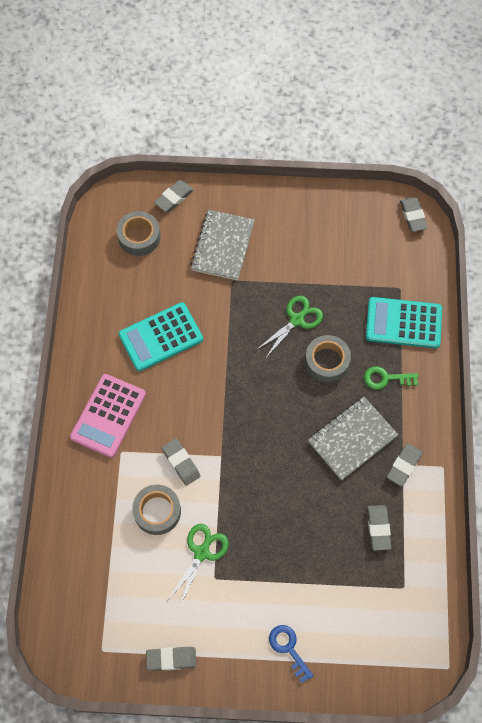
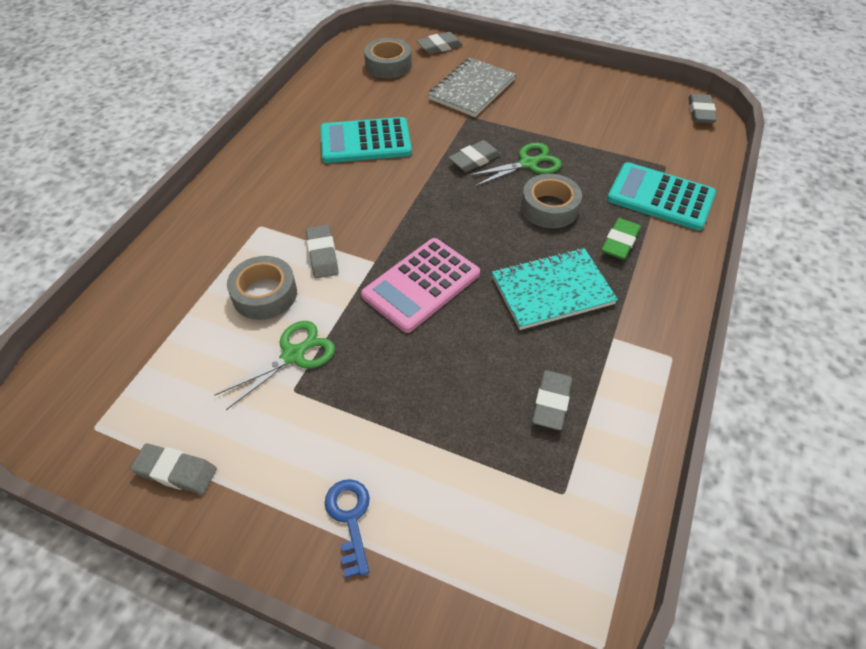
camera: 20 degrees right, 15 degrees down
(108, 415) = (266, 190): pink calculator -> pink calculator (421, 285)
(352, 439) = (552, 291): grey notebook -> turquoise notebook
(386, 378) = (620, 242): green key -> green eraser
(404, 465) = (614, 339): grey eraser -> grey eraser (474, 160)

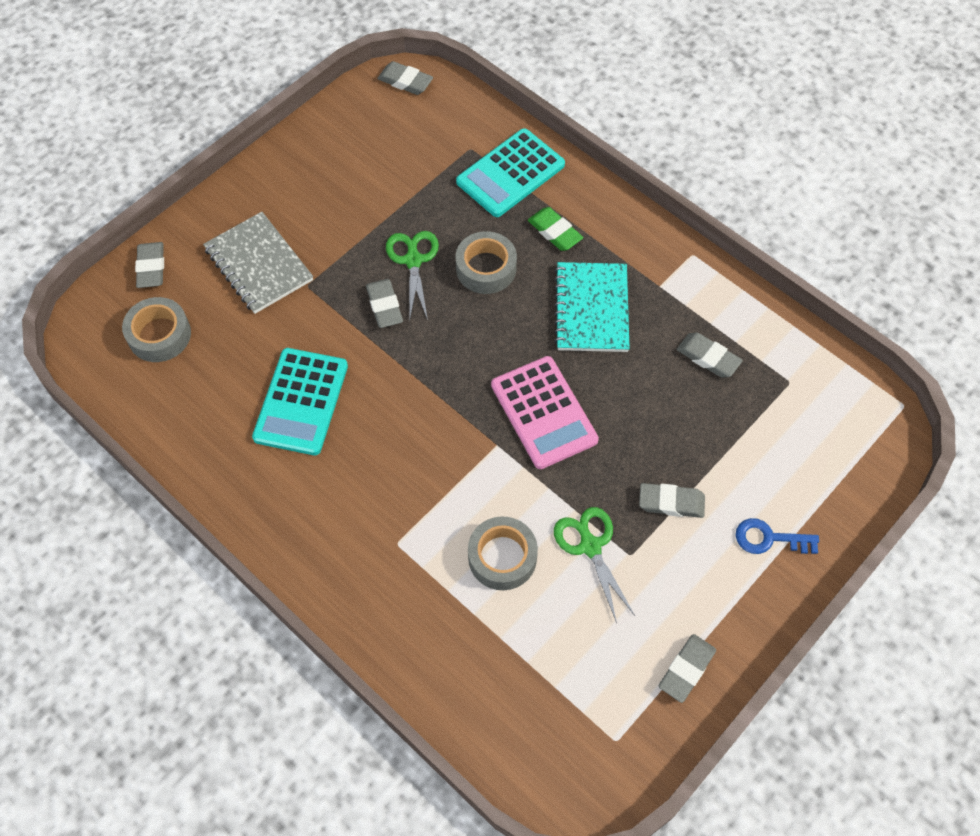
camera: 70 degrees left, 10 degrees up
(322, 255) = (468, 490): grey eraser -> grey eraser (671, 502)

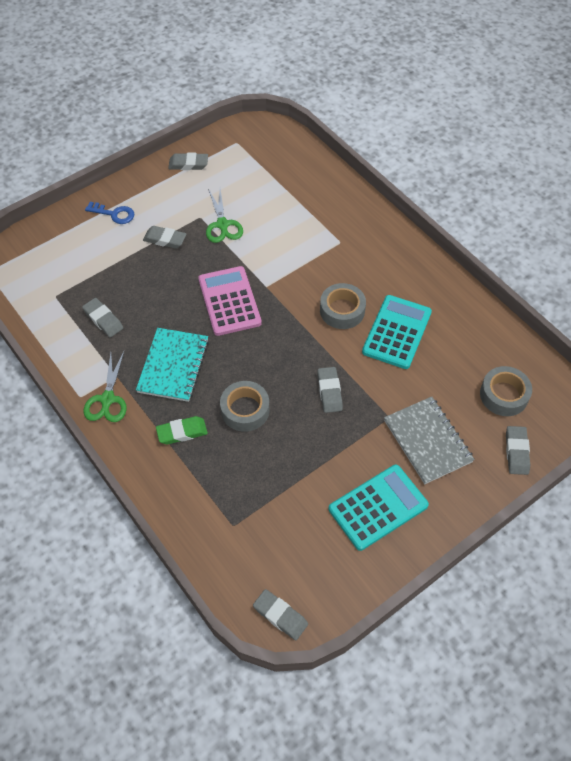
camera: 170 degrees left, 5 degrees down
(413, 260) = (301, 426): green scissors -> green scissors (107, 400)
(502, 557) = (277, 226): grey tape -> grey tape (342, 310)
(510, 173) = (203, 493): turquoise calculator -> turquoise calculator (378, 507)
(554, 232) = (182, 432): green eraser -> green eraser turned 75 degrees counterclockwise
(686, 669) = (188, 164): grey eraser -> grey eraser turned 45 degrees clockwise

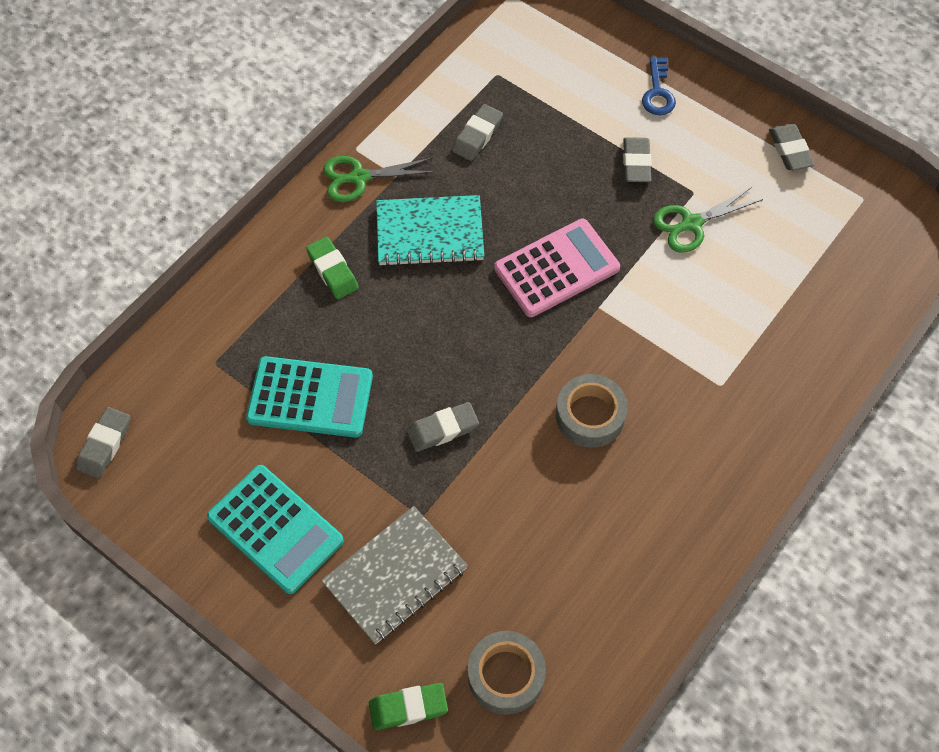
camera: 75 degrees right, 5 degrees up
(245, 410) = (385, 333): grey tape -> none
(397, 332) = (575, 499): turquoise calculator -> turquoise calculator (310, 398)
(516, 452) = (408, 708): grey eraser -> green eraser

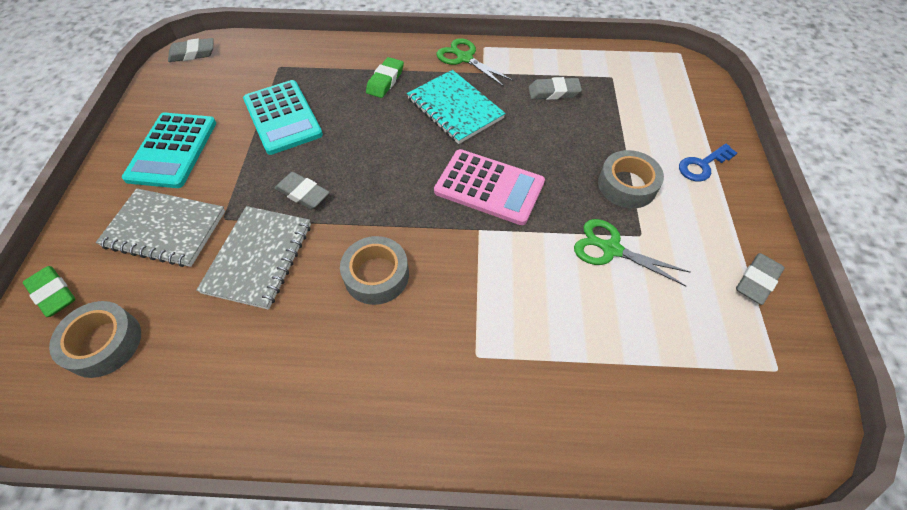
camera: 55 degrees right, 5 degrees down
(497, 504) = (258, 258): none -> grey notebook
(636, 163) = (627, 185): grey eraser -> grey tape

